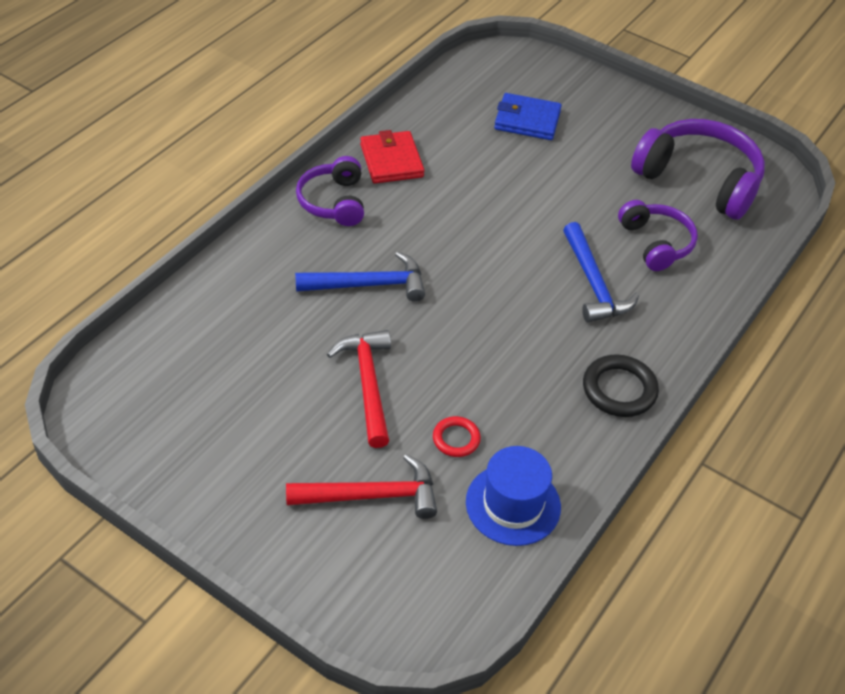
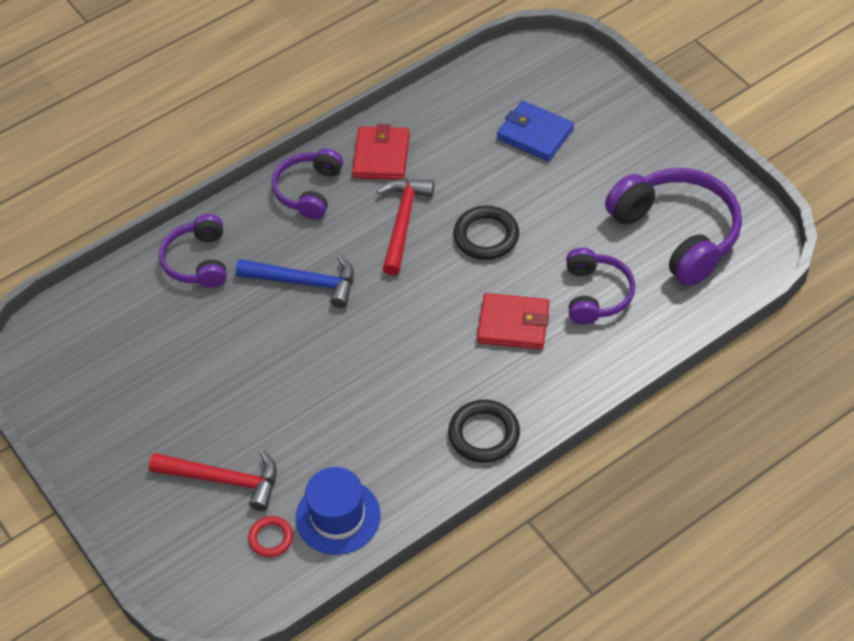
camera: 25 degrees right, 5 degrees up
(247, 285) = (198, 261): none -> purple headphones
(367, 384) = (263, 378): red hammer -> red hammer (403, 222)
(456, 439) = (316, 446): red ring -> red ring (271, 538)
(527, 212) = (486, 236): none -> black ring
(593, 283) = (513, 324): blue hammer -> red wallet

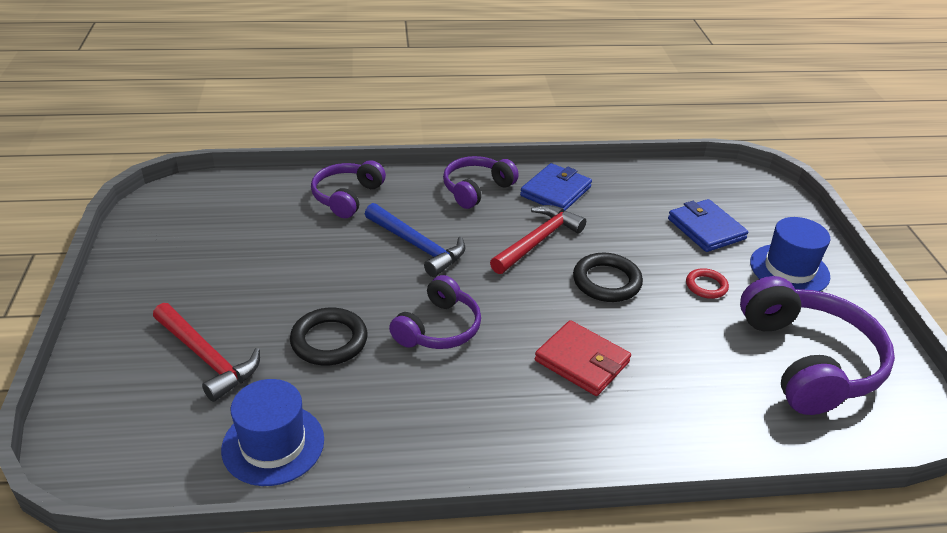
camera: 25 degrees right, 15 degrees down
(271, 538) = (195, 429): red ring -> red ring (706, 286)
(381, 156) = (555, 191): red wallet -> blue wallet
(484, 434) = (479, 444): black ring -> black ring (329, 341)
(596, 294) = (686, 374): purple headphones -> purple headphones (438, 328)
(623, 145) = (789, 269): none -> blue hat

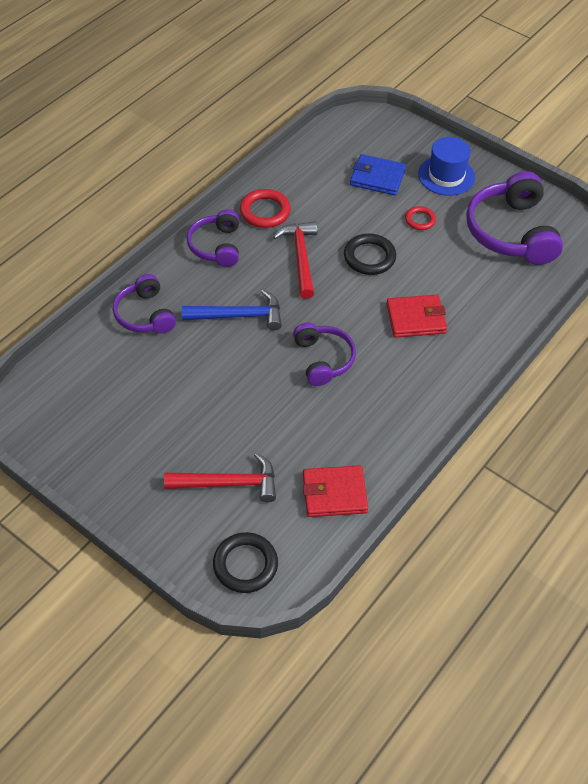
camera: 45 degrees left, 15 degrees up
(273, 444) = (334, 493): blue hat -> red wallet
(329, 341) = (278, 416): black ring -> black ring (245, 565)
(555, 191) = (265, 211): blue wallet -> red ring
(807, 361) = (511, 232): purple headphones -> purple headphones turned 135 degrees counterclockwise

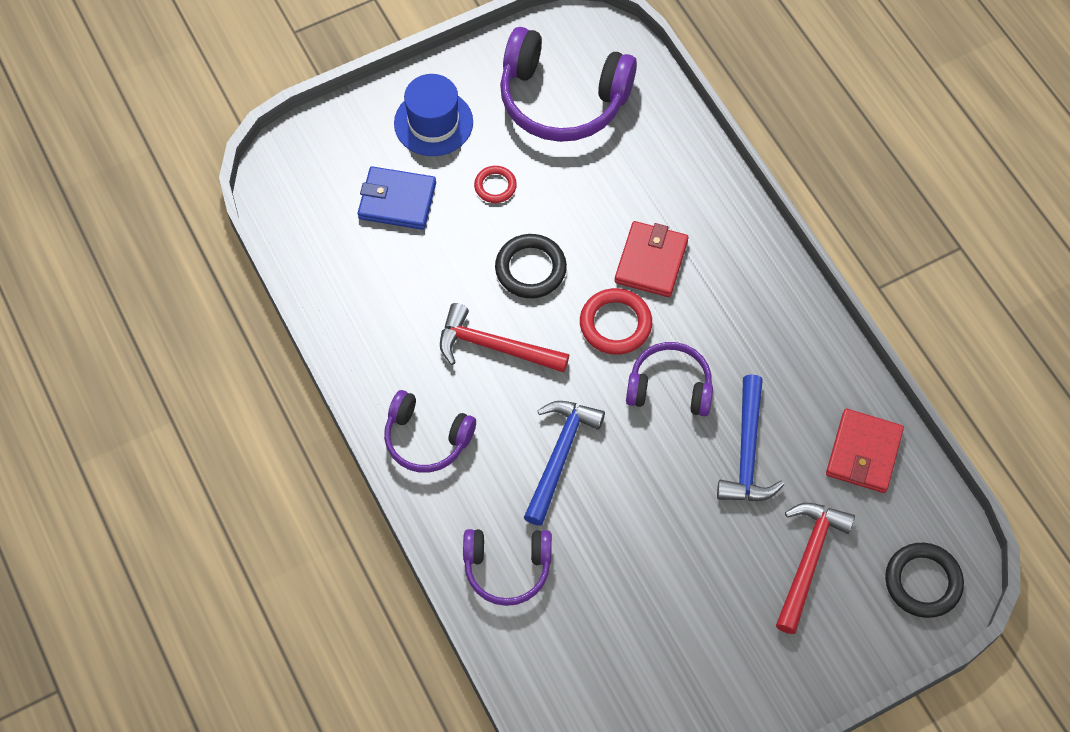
camera: 65 degrees left, 10 degrees up
(265, 211) = (392, 357): red ring -> red ring (615, 324)
(296, 420) = (747, 452): none -> blue hammer
(377, 177) = (397, 201): blue wallet -> blue wallet turned 60 degrees clockwise

